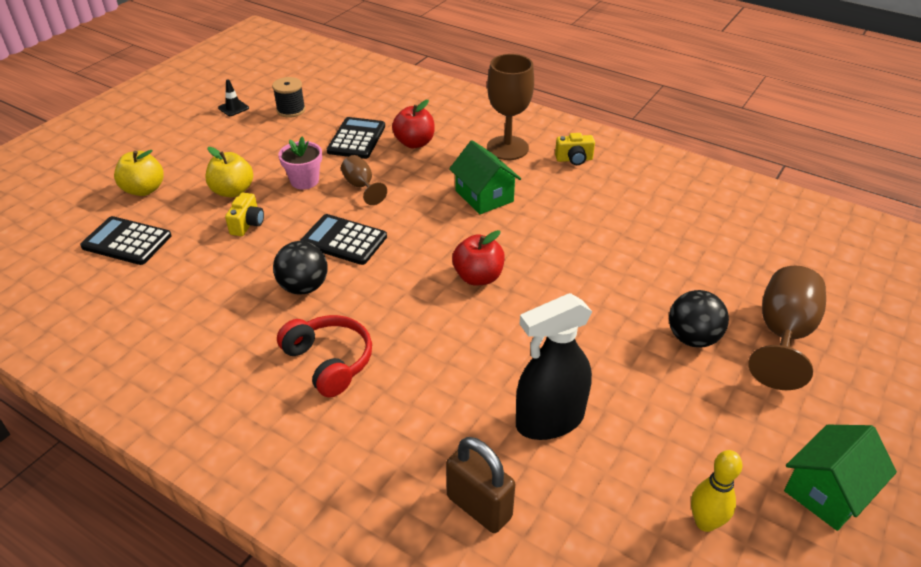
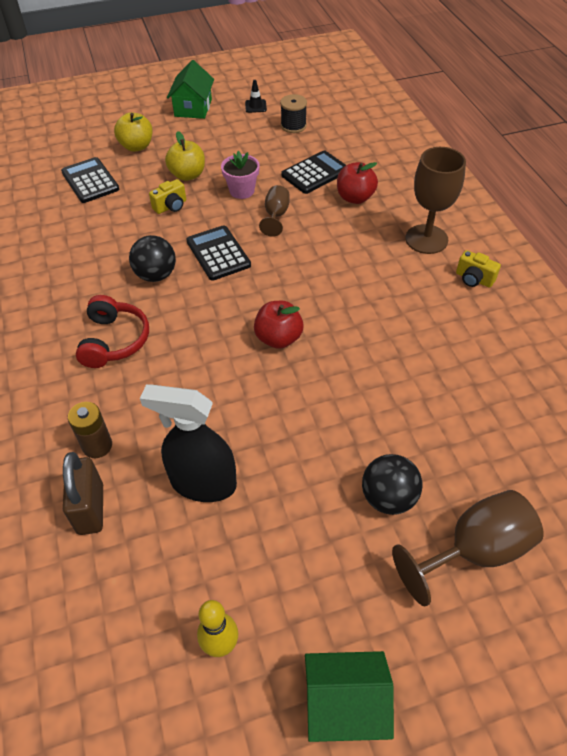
camera: 40 degrees right, 10 degrees up
(421, 454) = (97, 446): none -> brown battery
(484, 196) = (359, 272): green house -> green house (193, 108)

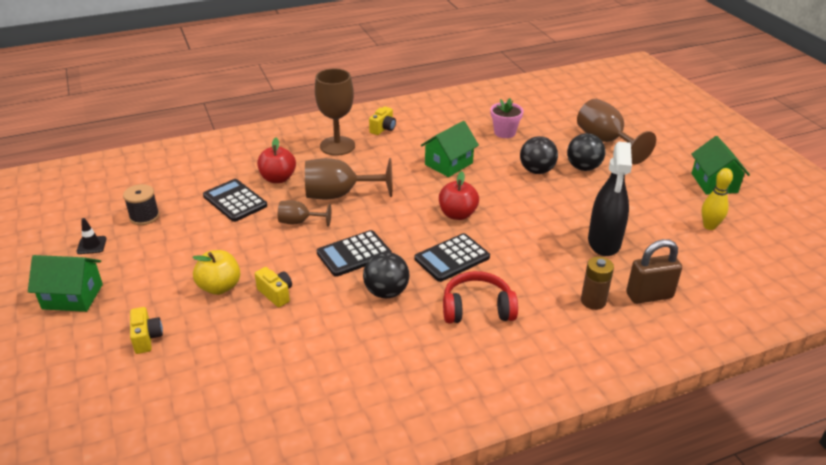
camera: 95 degrees left, 15 degrees down
(90, 181) = (214, 371): black calculator -> black calculator (452, 258)
(136, 146) = (147, 338): yellow apple -> yellow camera
(242, 191) = (256, 245): pink flower pot -> pink flower pot (504, 132)
(323, 242) = (339, 195): none -> brown goblet
(377, 434) = (536, 171): none -> black ball
(391, 338) = (448, 164): none -> green house

